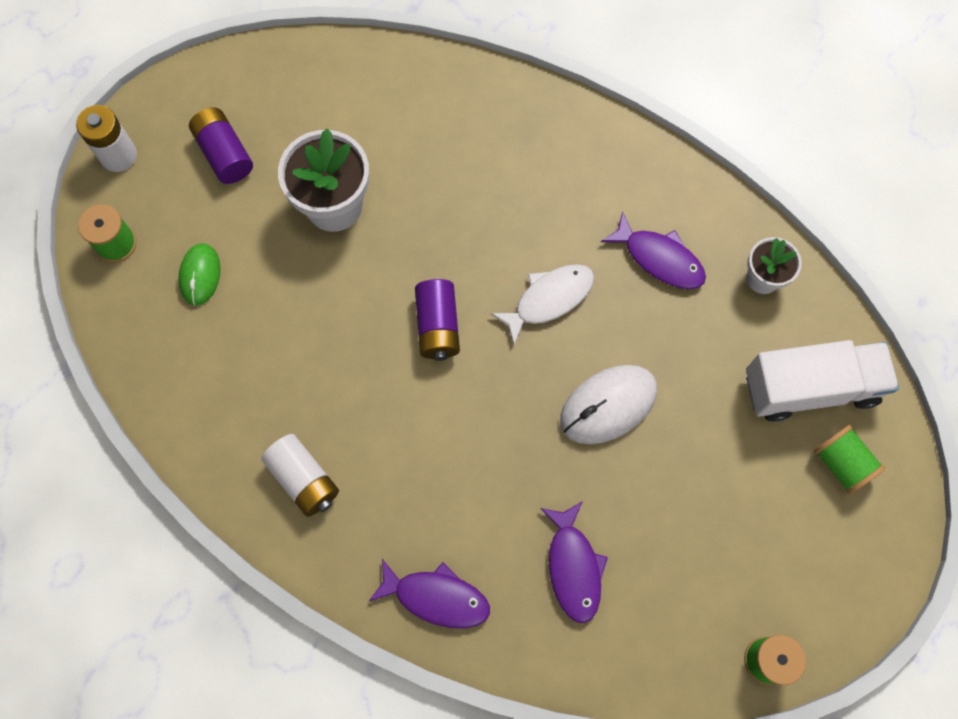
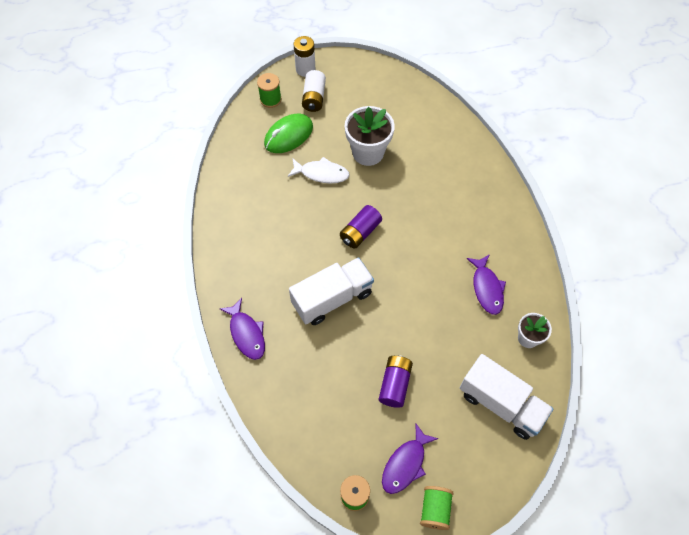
camera: 45 degrees right, 10 degrees down
(200, 275) = (288, 135): green mouse -> green mouse, size x1.58
(224, 154) = (345, 99): purple battery -> purple battery (394, 384)
(304, 479) = (245, 242): white battery -> white battery (314, 98)
(494, 447) = (332, 298): none -> white truck
(549, 299) = (419, 262): white fish -> white fish (321, 173)
(573, 567) = (313, 376): purple fish -> purple fish (405, 464)
(608, 405) = (398, 326): white mouse -> none
(841, 463) = (481, 449): green spool -> green spool (435, 509)

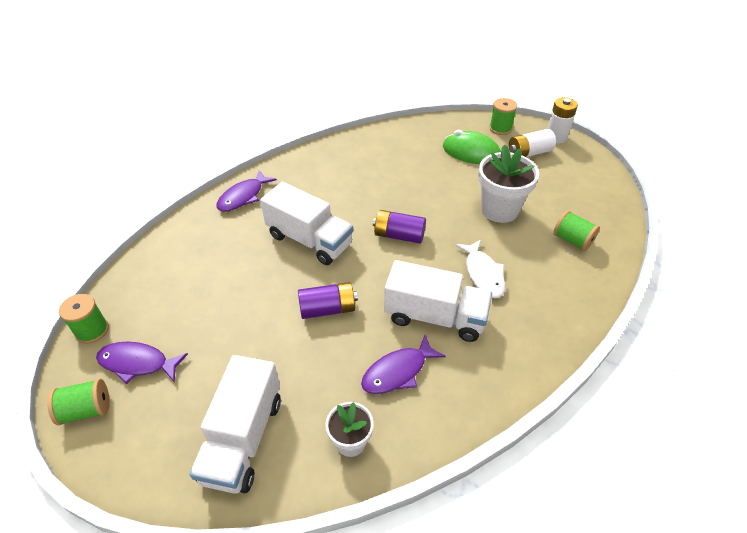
camera: 65 degrees right, 15 degrees down
(321, 173) = (447, 186): white fish -> white fish (483, 274)
(394, 384) = (231, 322): purple battery -> purple battery (328, 309)
(422, 126) = (572, 240): none -> green spool
(451, 245) = (435, 317): none -> white truck

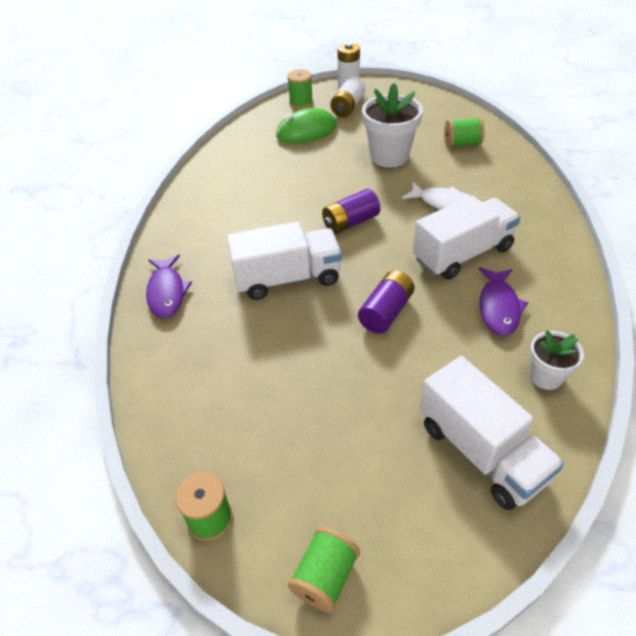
camera: 45 degrees left, 0 degrees up
(137, 363) = (304, 495): purple fish -> none

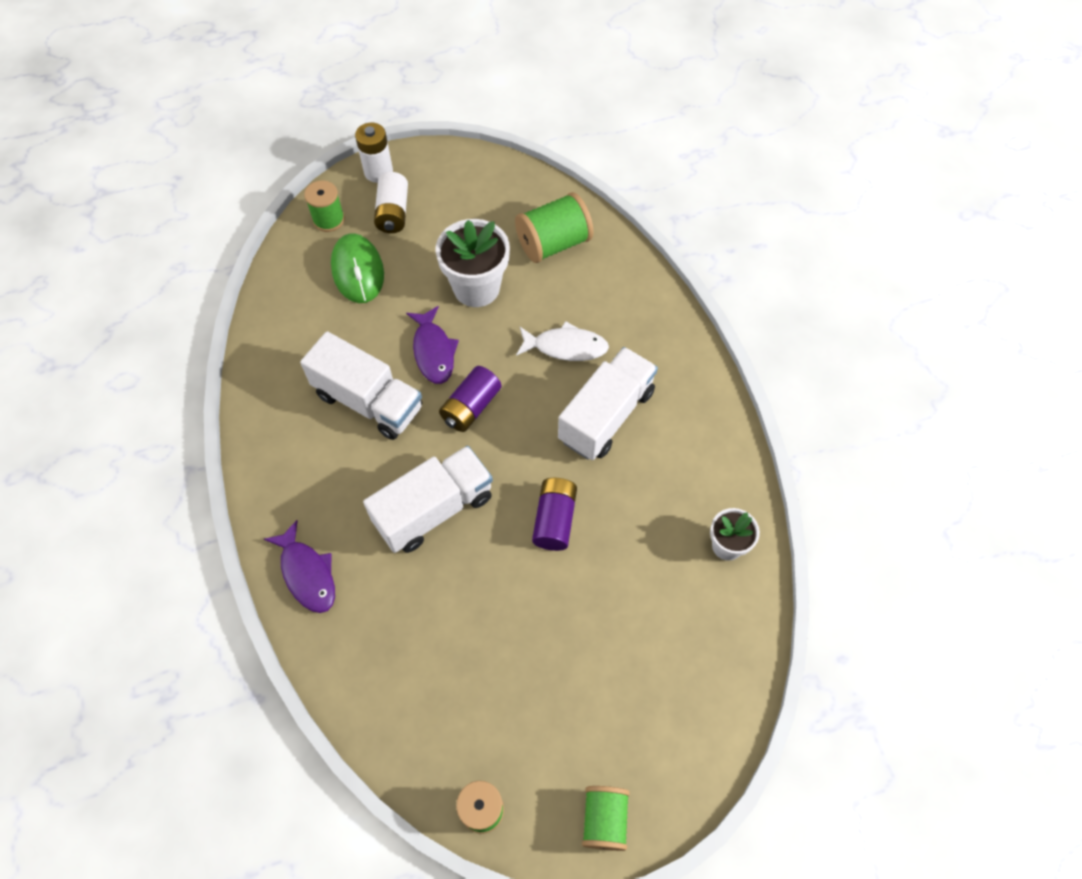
camera: 25 degrees left, 15 degrees up
(306, 131) = (358, 271): green mouse -> green mouse turned 60 degrees counterclockwise
(462, 144) = (553, 243): green spool -> green spool, size x1.54
(481, 451) = (693, 648): white truck -> white truck (368, 401)
(498, 307) = (662, 476): purple fish -> purple fish (433, 351)

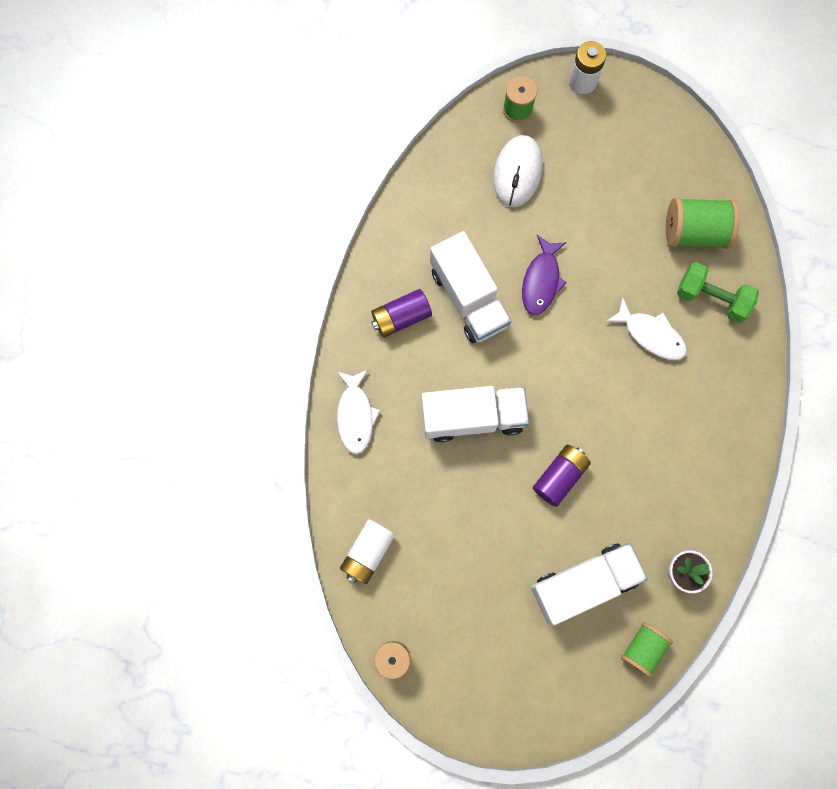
camera: 30 degrees right, 15 degrees up
(307, 573) = (355, 415): purple fish -> white fish
(358, 271) = (517, 172): green mouse -> white mouse
(393, 213) = (574, 130): white battery -> white battery (368, 552)
(471, 407) = (545, 346): purple battery -> purple battery (401, 317)
(476, 288) = (606, 240): white flower pot -> none
(602, 289) = (711, 298): none -> green dumbbell
(604, 820) = (472, 714): green spool -> green spool (642, 648)
(606, 416) = (649, 413): white truck -> white truck (583, 583)

